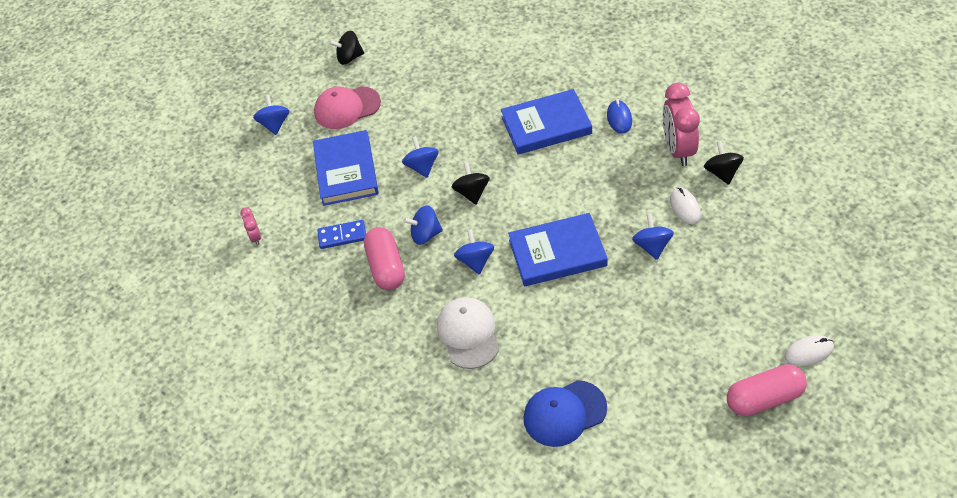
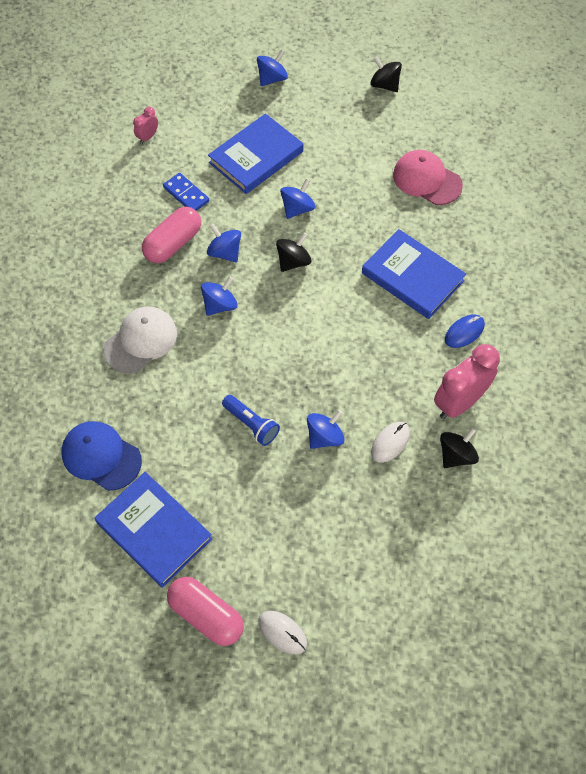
camera: 50 degrees right, 10 degrees up
(347, 108) = (326, 117): pink cap -> pink cap (427, 180)
(557, 253) = (268, 363): blue book -> blue book (154, 530)
(607, 290) = (251, 424): none -> blue flashlight

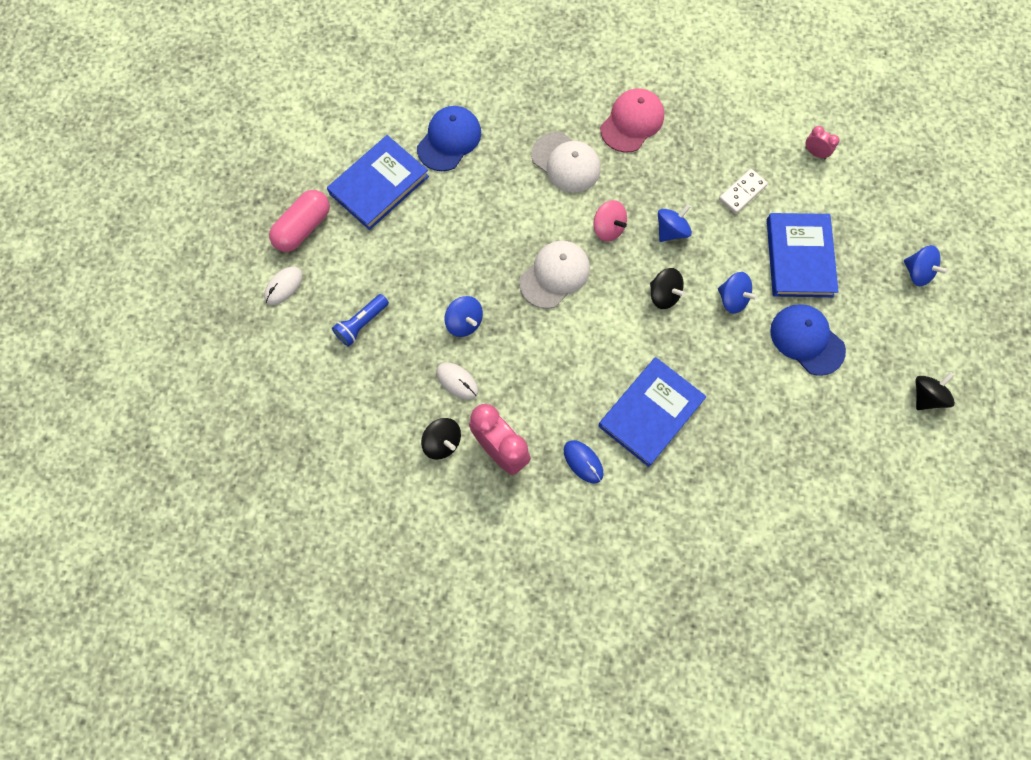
camera: 90 degrees right, 10 degrees up
(173, 244) = (679, 184): pink capsule -> none
(186, 194) = (742, 192): blue domino -> white domino
(220, 305) = (608, 228): blue spinning top -> pink spinning top
(251, 424) = (478, 259): blue flashlight -> blue flashlight (361, 324)
(256, 157) = (799, 257): blue book -> blue book turned 45 degrees clockwise
(271, 353) = (555, 275): none -> white cap
(336, 158) = (807, 340): none -> blue cap
(427, 180) = (785, 436): pink cap -> pink cap (632, 122)

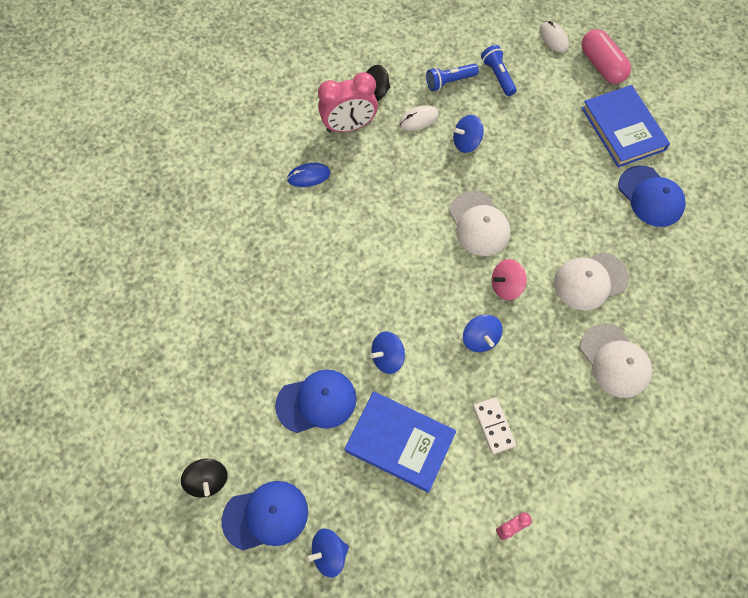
camera: 115 degrees right, 5 degrees down
(392, 370) = (449, 82): none -> blue flashlight
(632, 122) = (615, 361): pink cap -> white cap
(651, 413) = (320, 241): blue book -> none
(664, 295) = (419, 301): black spinning top -> none
(922, 334) = (266, 516): none -> blue cap

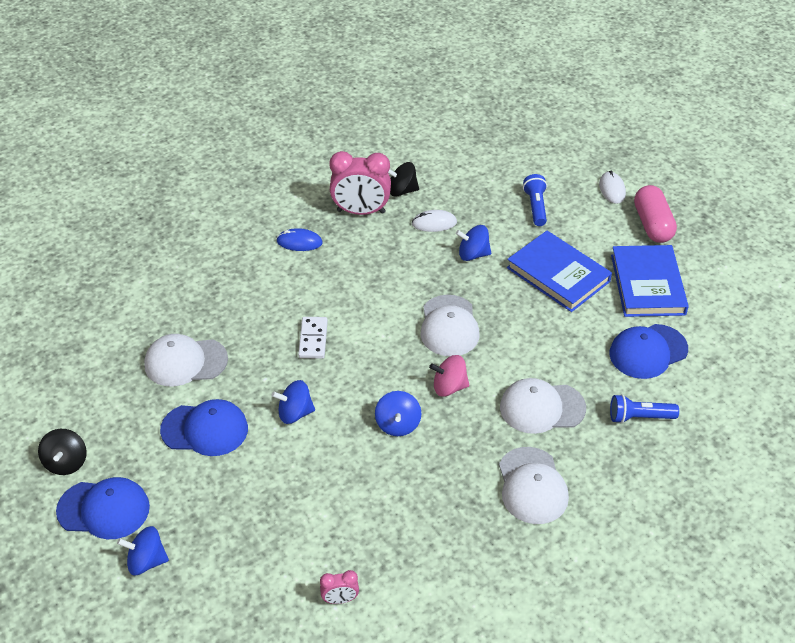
camera: 20 degrees right, 20 degrees down
(265, 337) = (185, 362): none -> white cap
(400, 442) = (268, 489): blue book -> blue book (558, 275)
(449, 82) = (482, 200): blue flashlight -> blue flashlight (639, 417)
(493, 426) = (371, 504): white domino -> white domino (313, 339)
(650, 196) = (648, 351): blue cap -> blue cap turned 75 degrees clockwise

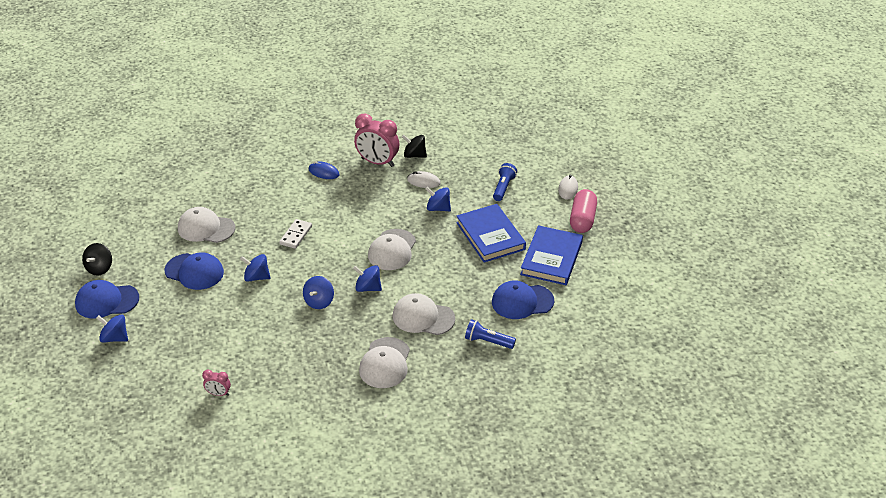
camera: 20 degrees right, 5 degrees down
(104, 509) = (107, 301): blue cap -> blue cap turned 150 degrees clockwise
(449, 387) = (368, 288): pink spinning top -> blue spinning top

